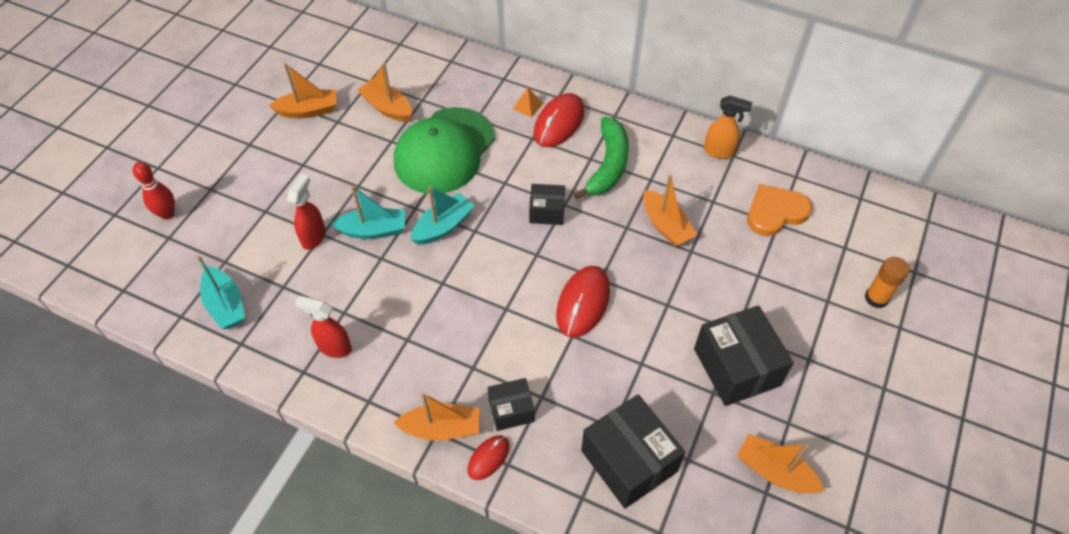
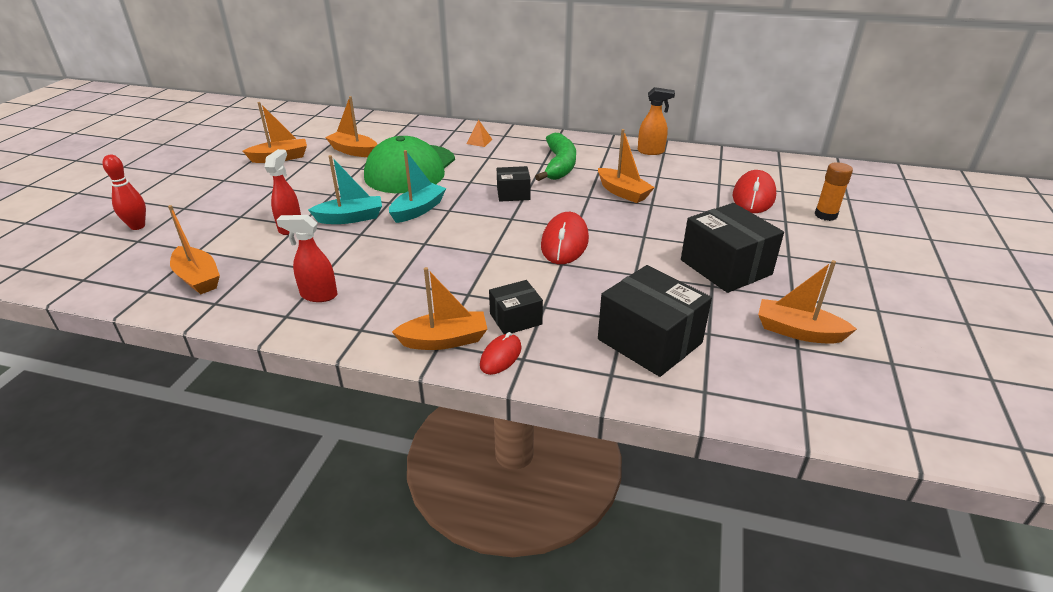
camera: 10 degrees left, 20 degrees down
(226, 305) = (198, 278): turquoise boat -> orange boat
(559, 123) = (509, 148): red mouse -> red mouse (753, 196)
(775, 212) = (713, 177): orange heart -> none

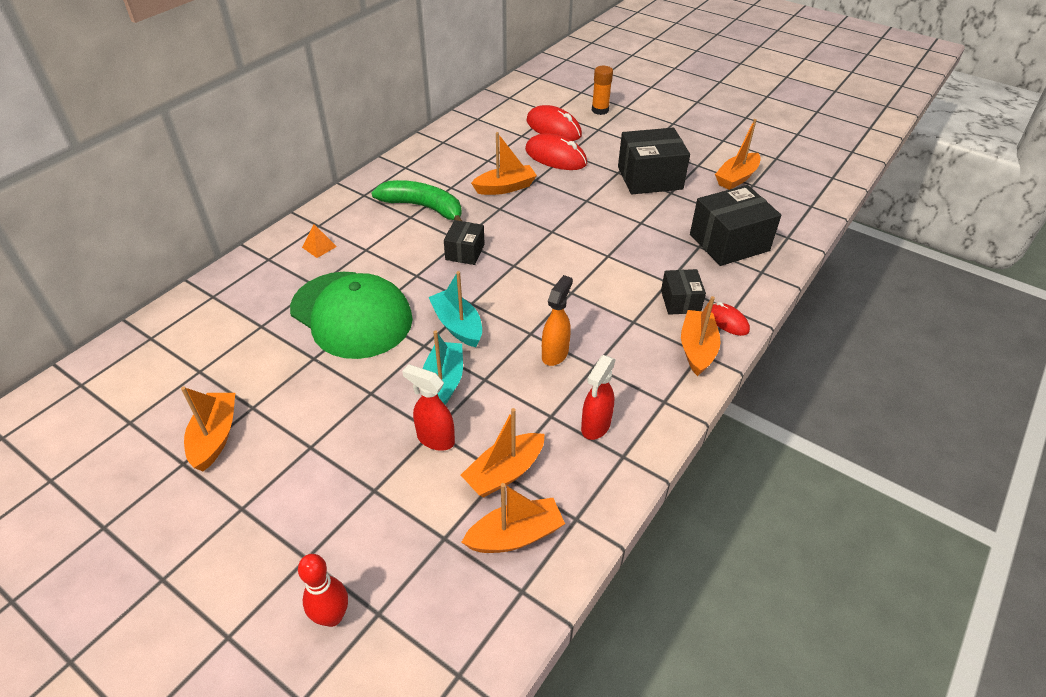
camera: 70 degrees left, 10 degrees up
(354, 151) = (256, 357): orange boat -> orange boat (504, 472)
(565, 242) = (575, 244): red mouse -> red mouse (555, 157)
(651, 151) = (436, 147): orange spray bottle -> orange spray bottle (555, 354)

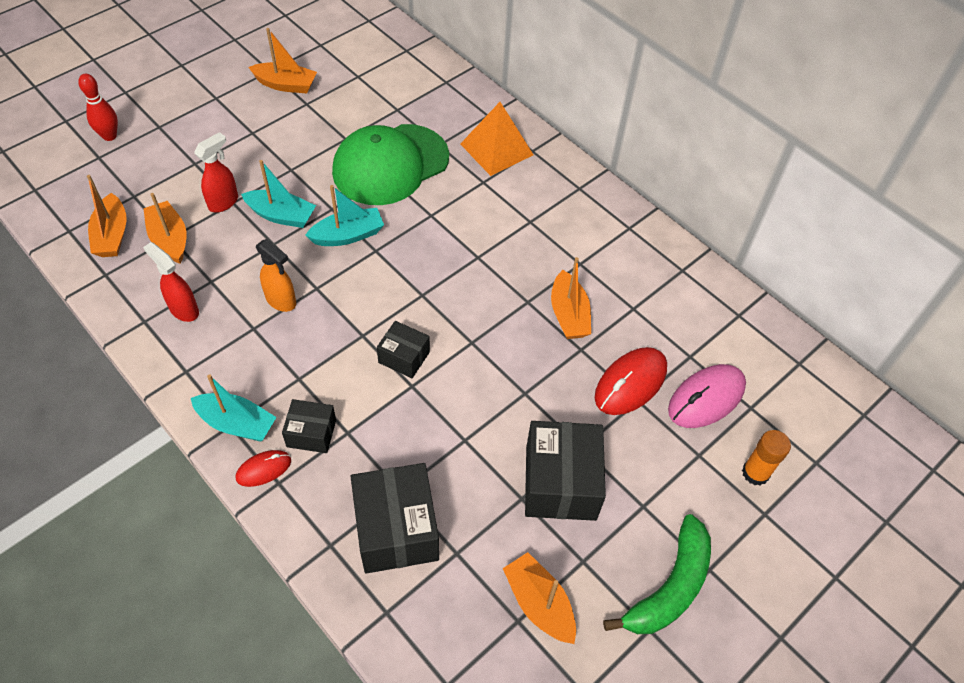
camera: 100 degrees right, 10 degrees up
(319, 247) = (496, 149): orange pyramid -> orange pyramid, size x2.17
(424, 208) = (544, 234): green banana -> green banana (669, 587)
(465, 252) = (456, 257): black box -> black box (404, 357)
(553, 128) = (706, 398): red mouse -> pink mouse
(697, 349) = (237, 423): orange boat -> turquoise boat

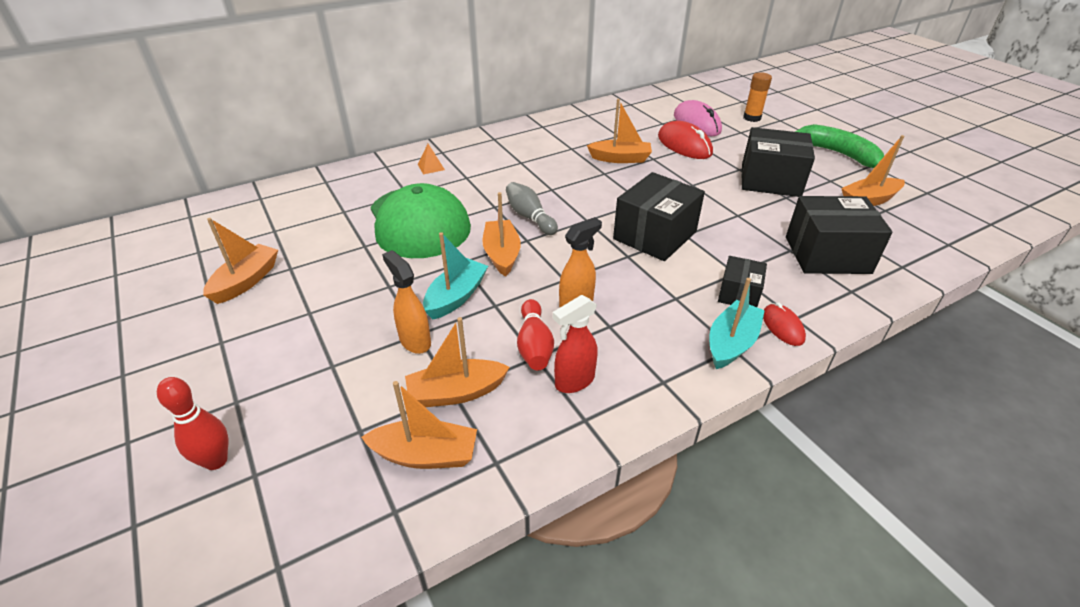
camera: 75 degrees left, 15 degrees down
(224, 202) = (415, 341): red spray bottle -> orange spray bottle
(224, 278) = (534, 345): none -> red bowling pin
(348, 235) = (502, 254): turquoise boat -> orange boat
(404, 357) = (655, 235): black box -> black box, size x1.80
(417, 246) = (530, 217): none -> grey bowling pin
(496, 149) = (431, 167): orange pyramid -> orange pyramid, size x0.46

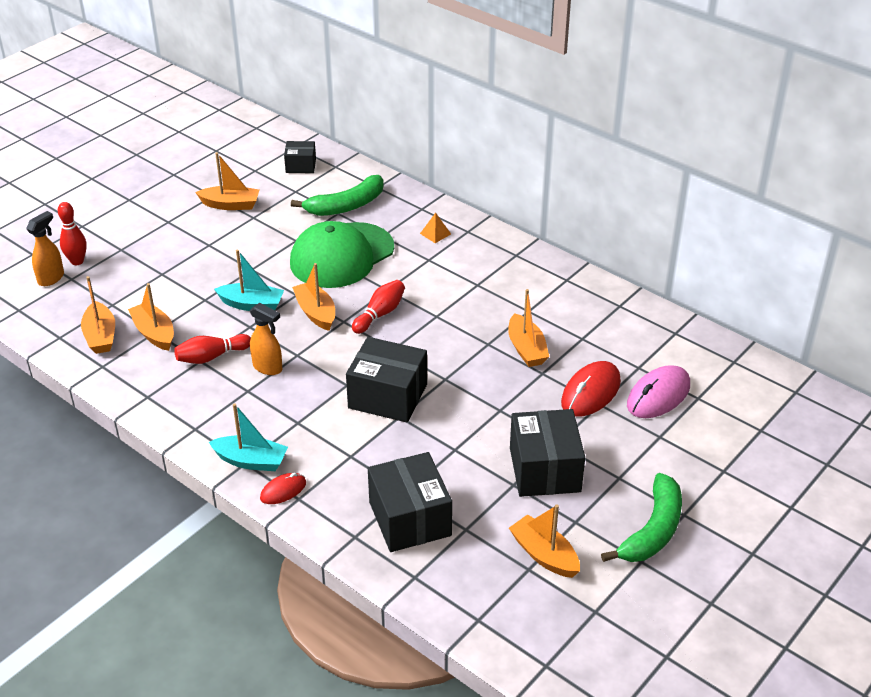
camera: 70 degrees right, 0 degrees up
(337, 204) = (346, 206): none -> green banana
(415, 341) = (196, 300): orange spray bottle -> orange spray bottle (51, 278)
(502, 254) = (316, 313): orange boat -> orange boat turned 90 degrees counterclockwise
(530, 217) = (380, 314): grey bowling pin -> red bowling pin
(574, 381) = (181, 384): red spray bottle -> none
(739, 294) = (319, 460): black box -> black box (301, 166)
(752, 118) = (710, 443): orange glue stick -> none

